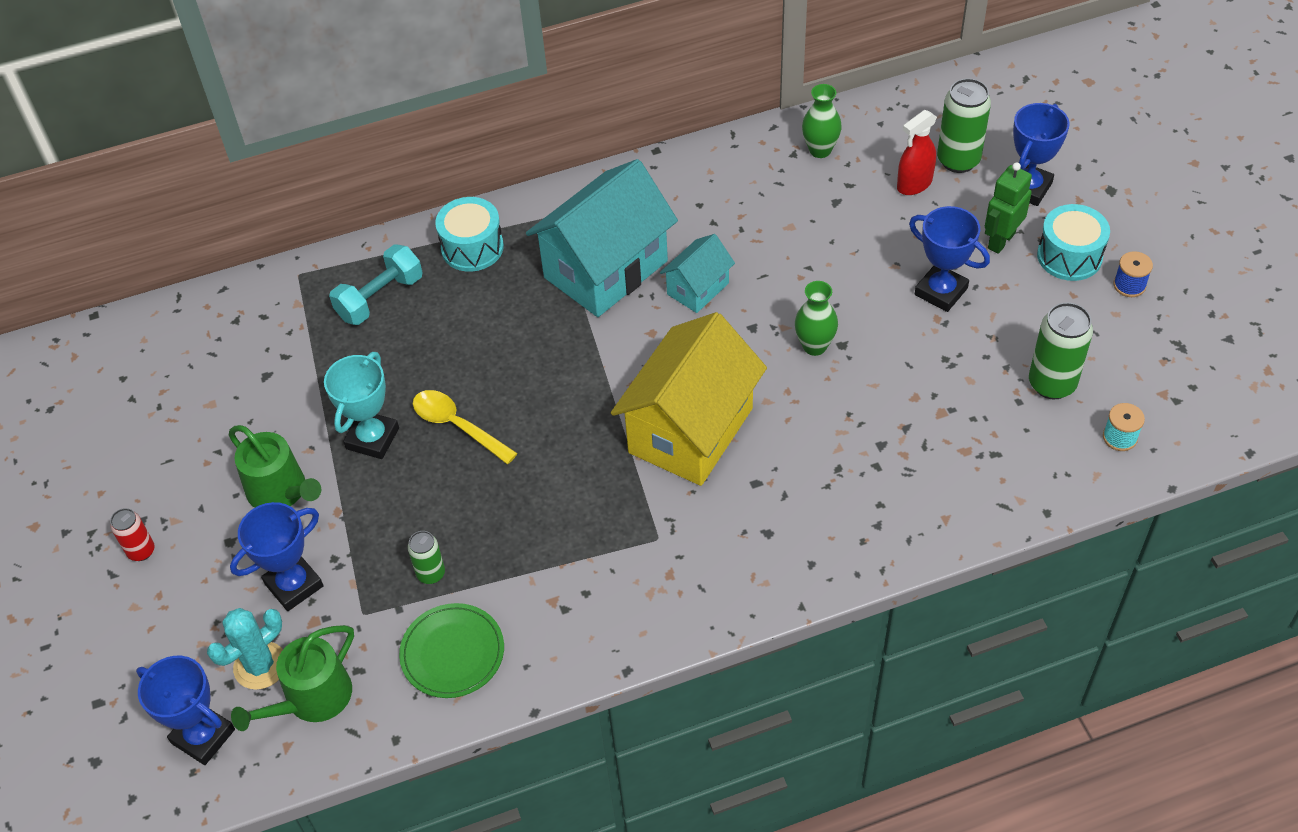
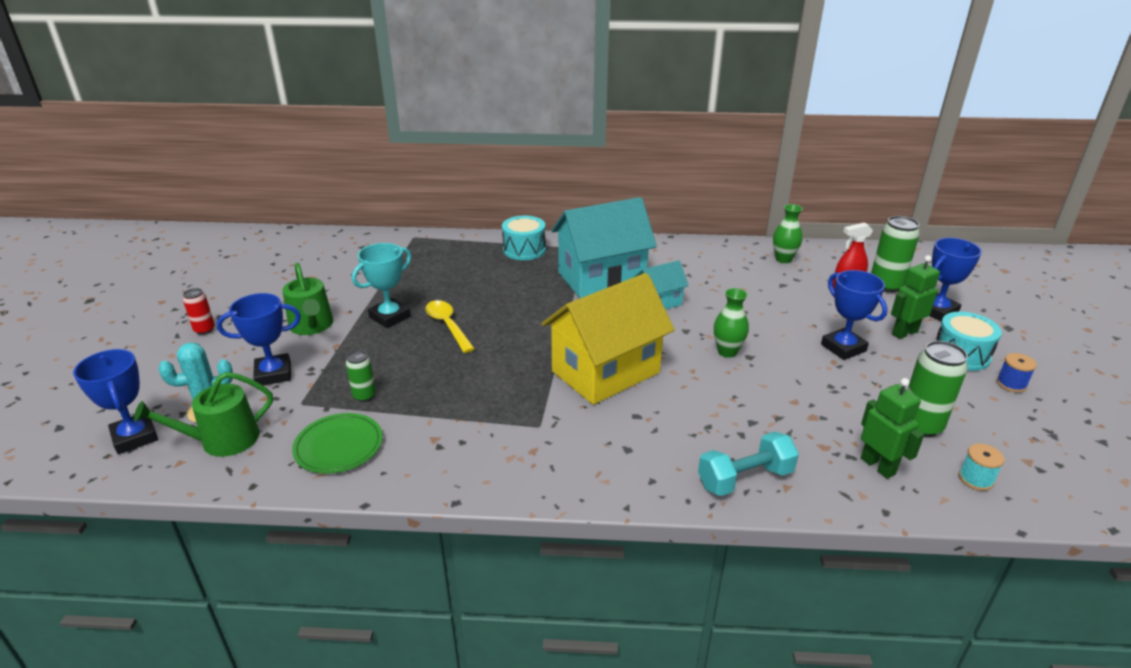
camera: 20 degrees right, 20 degrees down
(380, 298) = (451, 257): turquoise dumbbell -> turquoise dumbbell (745, 478)
(1025, 456) = (878, 466): none -> green robot

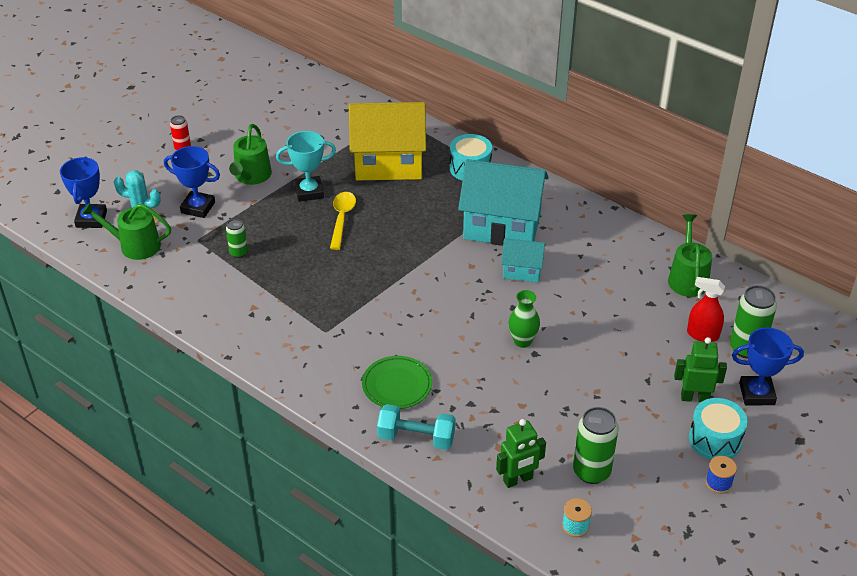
camera: 35 degrees right, 10 degrees up
(339, 446) = (195, 283): green plate -> green plate (397, 385)
(605, 372) = (413, 313): yellow house -> yellow house (388, 164)
(783, 259) = (687, 278): green vase -> green watering can
(843, 348) = (621, 384): blue trophy -> none
(878, 466) = (518, 480): green robot -> green robot turned 60 degrees clockwise

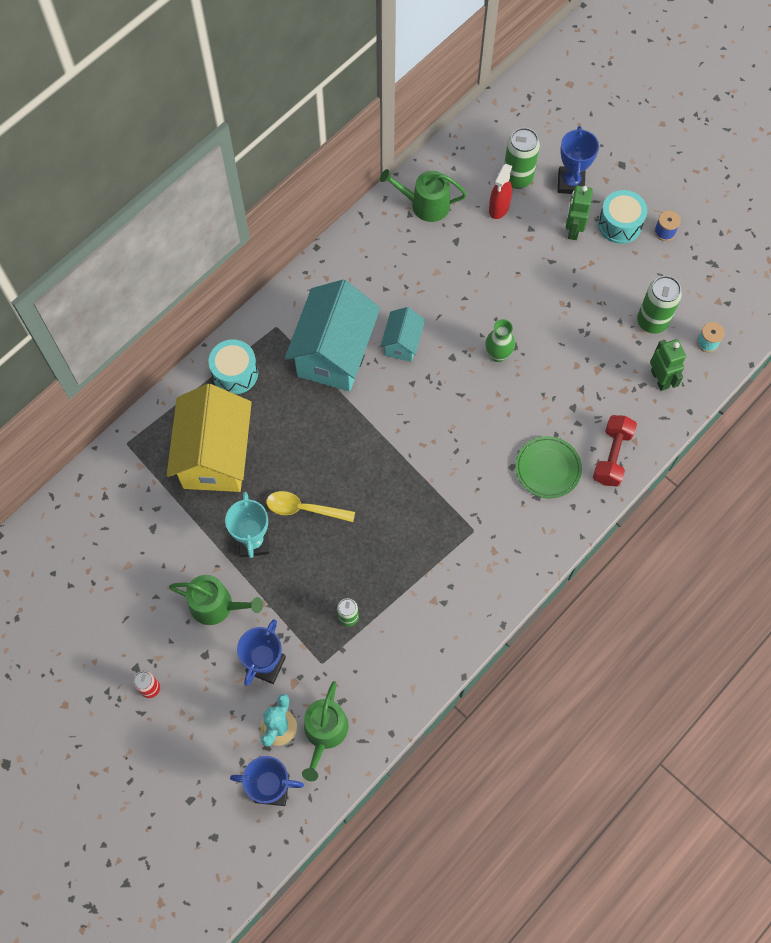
camera: 85 degrees left, 25 degrees up
(416, 438) = (612, 456): turquoise dumbbell -> red dumbbell

